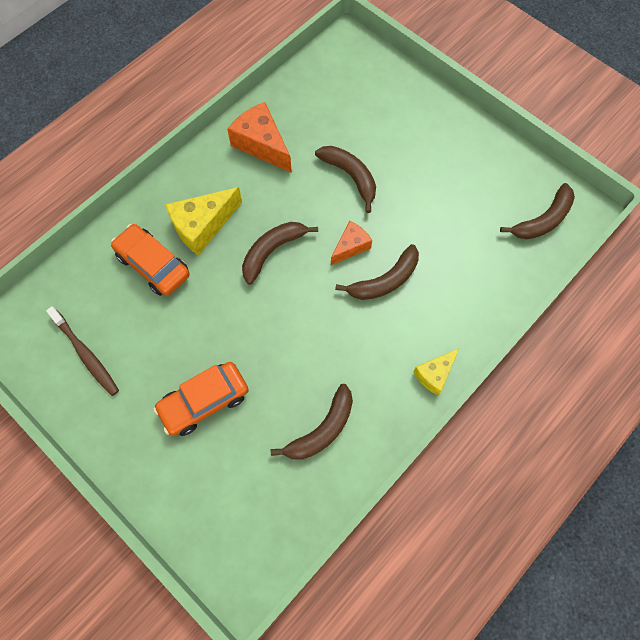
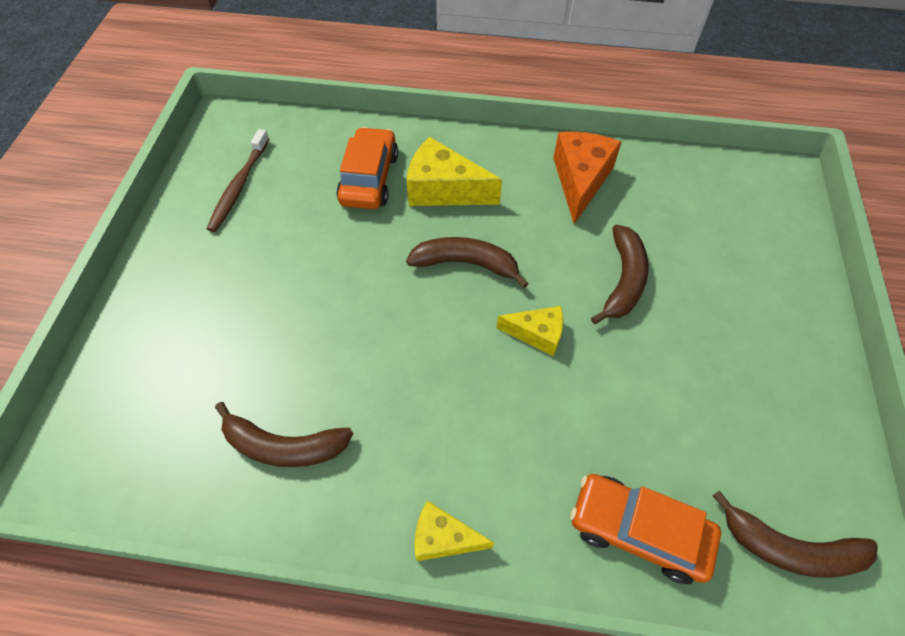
camera: 55 degrees right, 10 degrees down
(204, 401) = (248, 309): orange car -> orange car (638, 531)
(351, 246) = (537, 334): orange cheese -> yellow cheese
(385, 281) = (524, 397): brown banana -> none

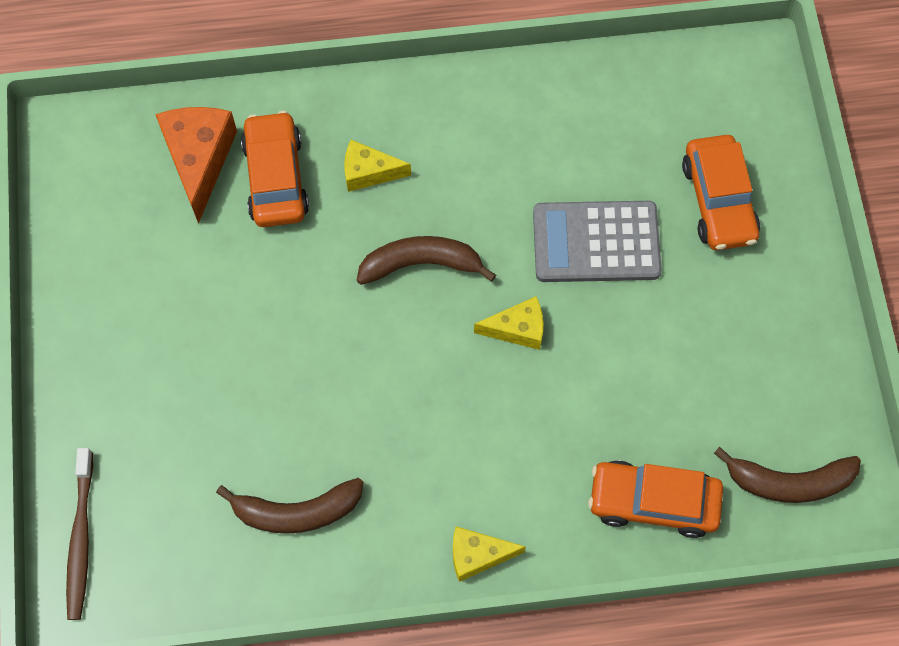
camera: 15 degrees left, 10 degrees up
(239, 186) = (123, 226): brown toothbrush -> brown toothbrush (81, 540)
(444, 189) = (369, 172): yellow cheese -> yellow cheese, size x0.61
(580, 180) = (524, 121): orange cheese -> orange cheese (199, 160)
(623, 280) = (596, 242): brown banana -> grey calculator
(740, 271) = (718, 201): none -> orange car

